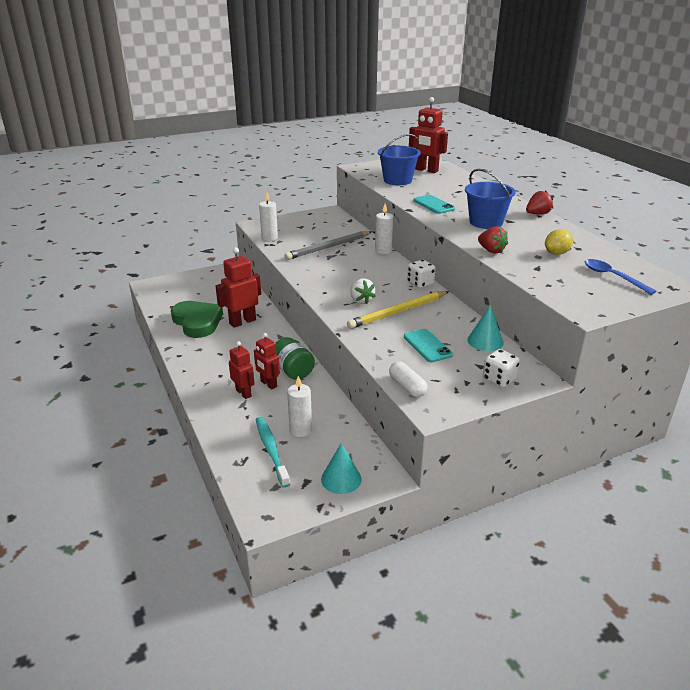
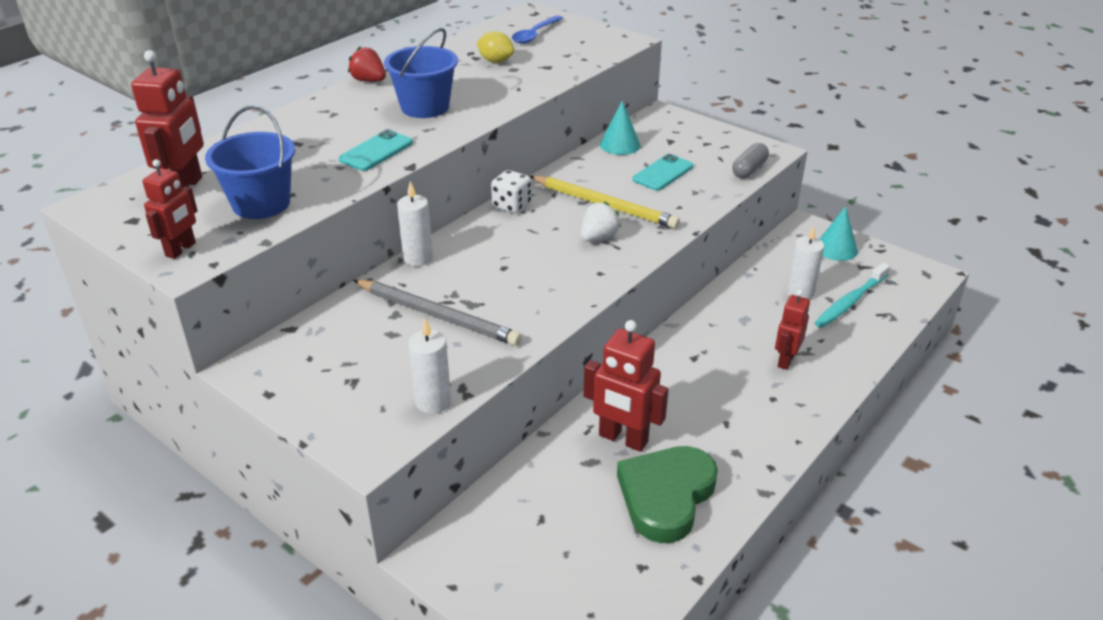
camera: 115 degrees left, 5 degrees up
(268, 384) = (748, 347): red robot -> red robot (181, 250)
(293, 371) = (702, 337): green jar -> none
(407, 387) = (749, 169): white capsule -> grey capsule
(491, 251) = (520, 93): red strawberry -> none
(499, 379) = (684, 129): white dice -> none

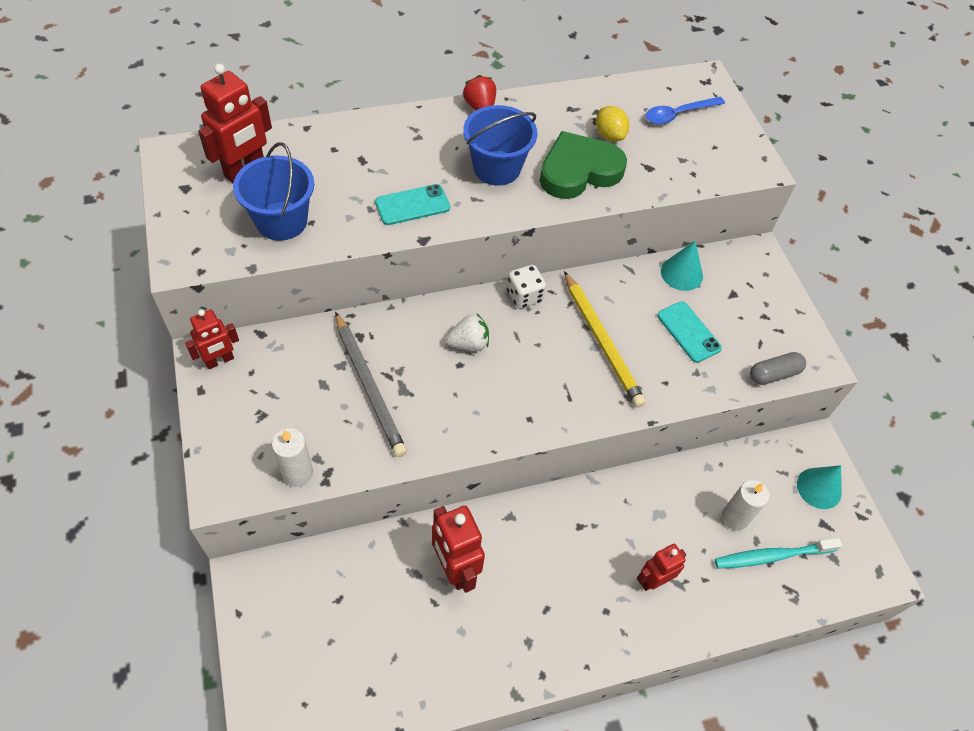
camera: 30 degrees right, 20 degrees up
(181, 250) = (191, 242): red robot -> red robot (220, 361)
(418, 258) = (404, 314): white candle -> none
(598, 237) = (563, 377): white strawberry -> white strawberry (469, 343)
(663, 173) = (688, 332): turquoise phone -> turquoise phone turned 75 degrees clockwise
(666, 496) = (440, 644): green heart -> green heart (579, 171)

